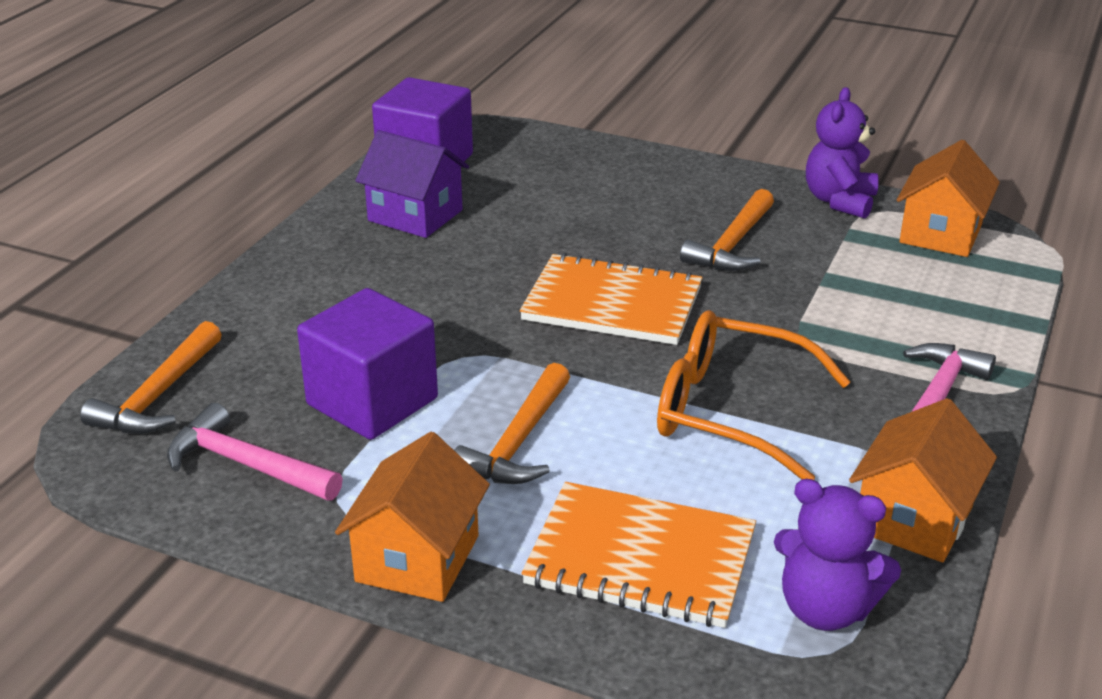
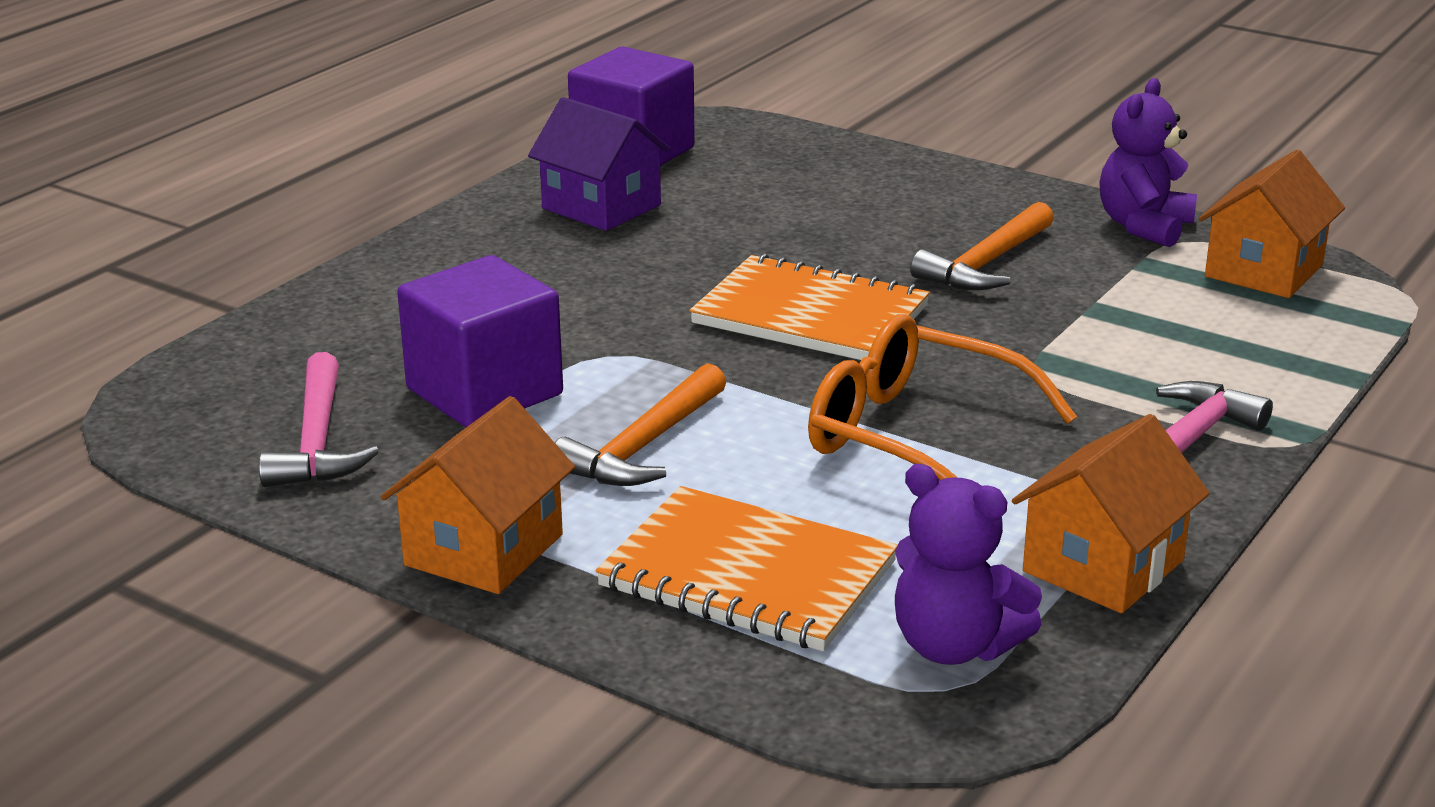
camera: 10 degrees right, 5 degrees down
(158, 396) = (240, 366): orange hammer -> none
(246, 464) = (317, 441): pink hammer -> pink hammer turned 135 degrees counterclockwise

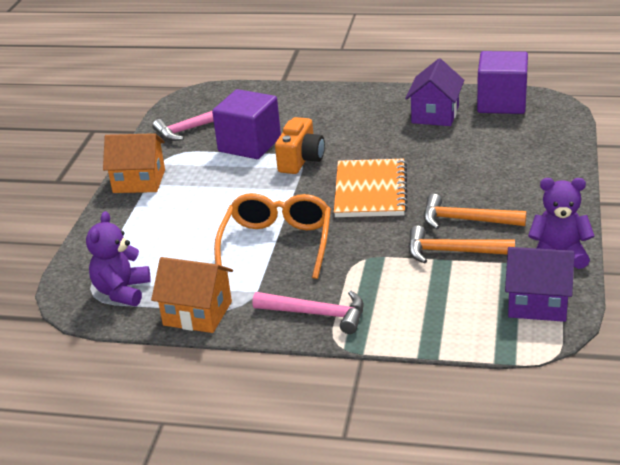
camera: 70 degrees right, 5 degrees up
(620, 353) = (301, 160): none -> orange camera
(643, 446) = (229, 188): orange hammer -> orange hammer (452, 252)
(747, 575) = (149, 235): orange notebook -> none
(1264, 270) = (537, 303): orange house -> purple house

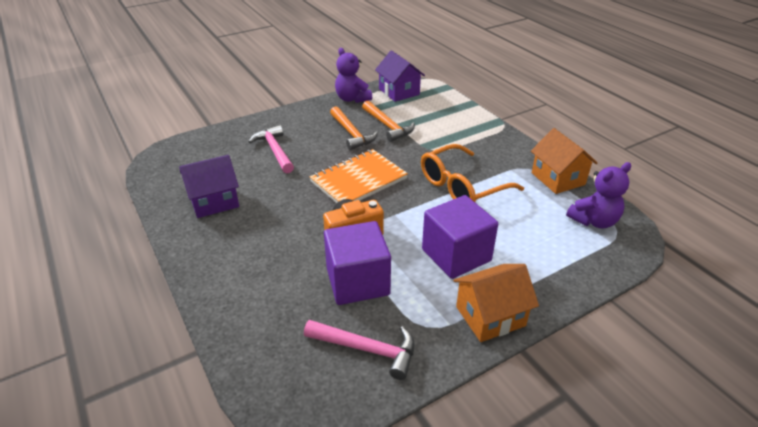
camera: 135 degrees left, 5 degrees up
(139, 181) = (490, 316): orange house -> orange house turned 75 degrees counterclockwise
(317, 314) = (495, 141): pink hammer -> pink hammer (275, 150)
(502, 103) = (170, 178): purple cube -> purple cube (456, 255)

